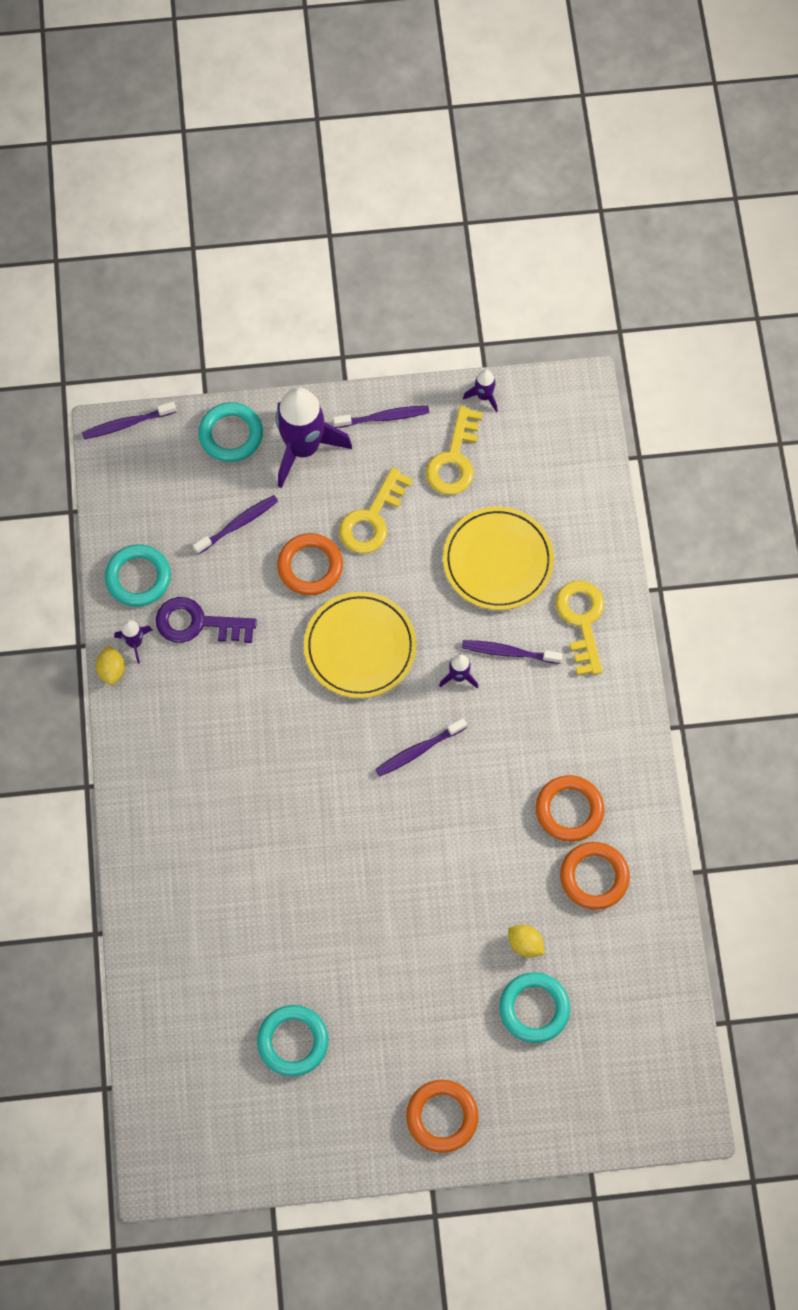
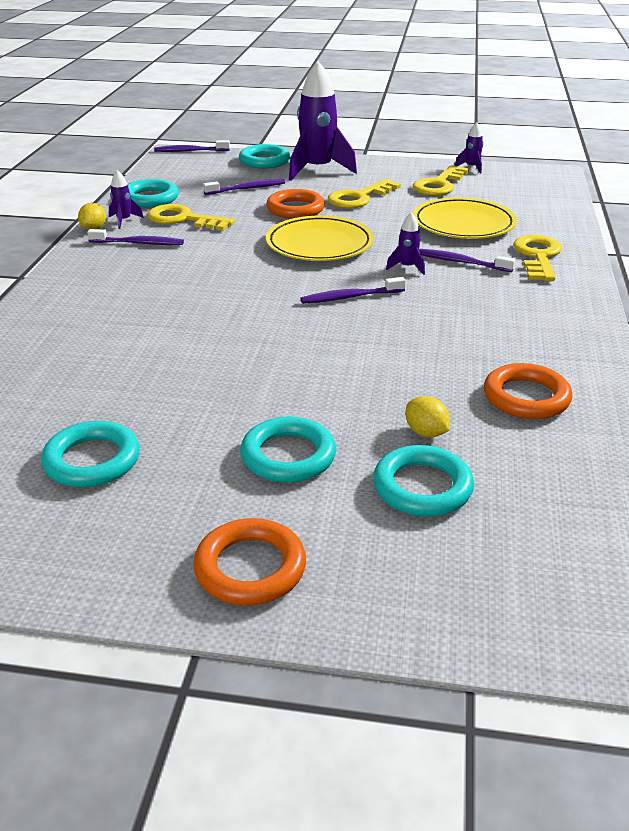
camera: 15 degrees right, 35 degrees down
(197, 623) = (183, 219): purple key -> yellow key
(383, 417) = (387, 167): purple toothbrush -> purple toothbrush (139, 243)
(432, 999) = (288, 456): none -> turquoise ring
(569, 810) = (504, 350): orange ring -> none

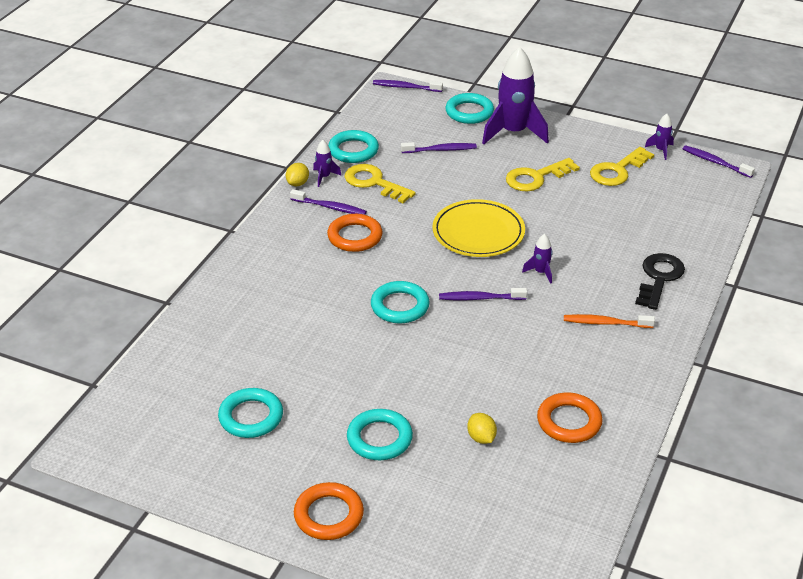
camera: 15 degrees right, 5 degrees up
(295, 209) = (474, 184): orange ring -> orange ring (355, 236)
(422, 487) = (459, 480): turquoise ring -> turquoise ring (400, 306)
(461, 262) = (589, 274): purple toothbrush -> purple toothbrush (715, 162)
(463, 224) = (614, 227): yellow plate -> none
(506, 300) = (605, 323): none -> orange toothbrush
(538, 256) = (659, 278): yellow key -> black key

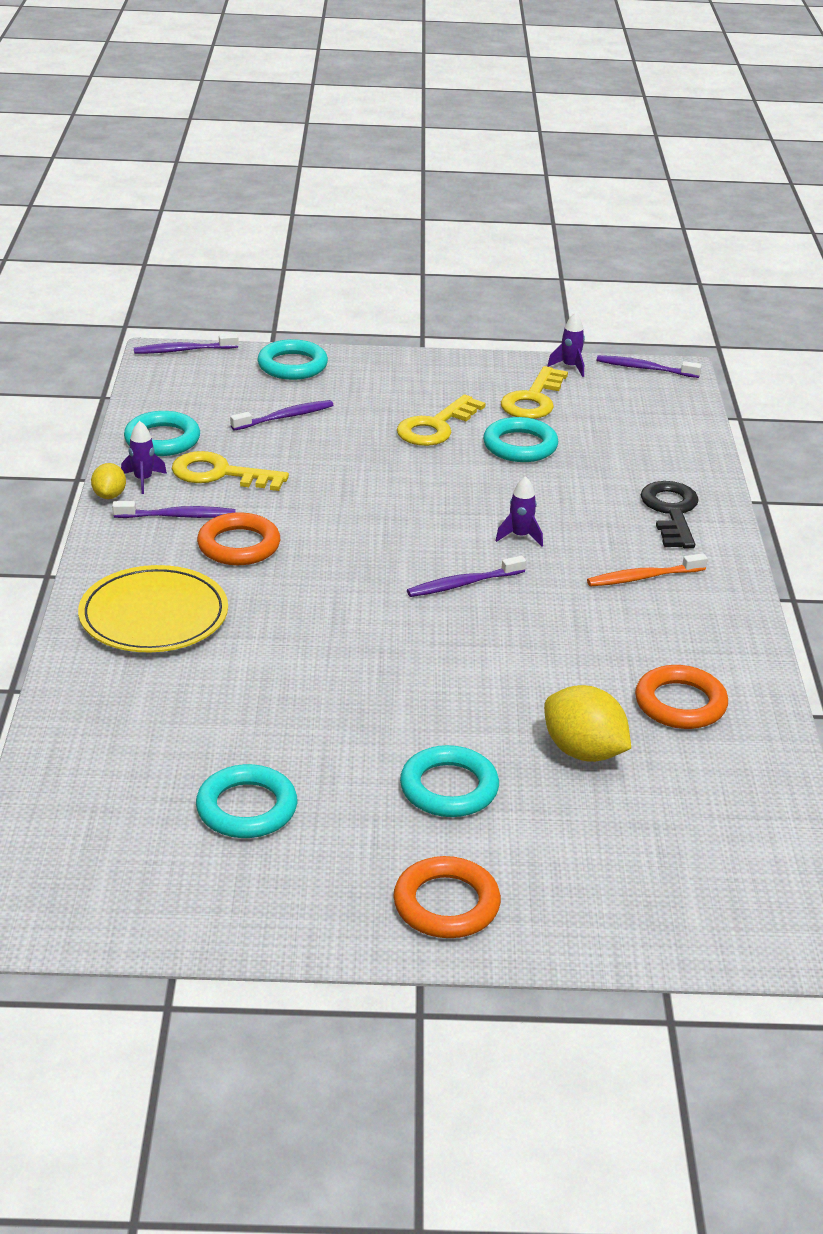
camera: 25 degrees left, 5 degrees down
(400, 306) = (362, 618): turquoise ring -> turquoise ring (520, 446)
(478, 232) = (405, 506): yellow plate -> yellow plate (154, 616)
(481, 438) = (583, 752): yellow lemon -> yellow lemon, size x1.77
(513, 132) = (369, 379): purple rocket -> none

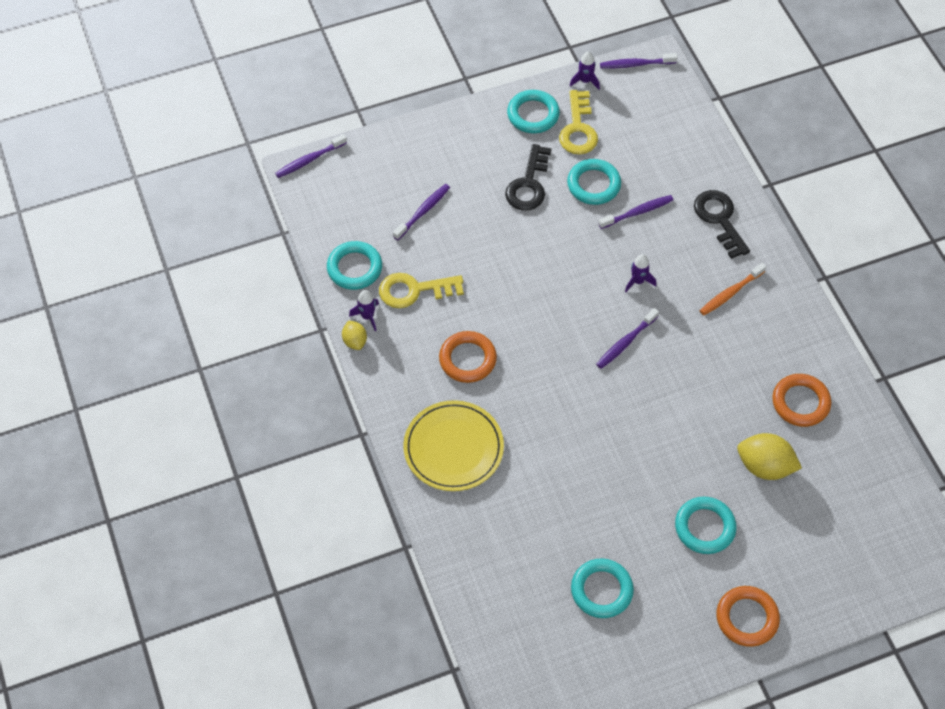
camera: 20 degrees left, 25 degrees up
(178, 516) = (412, 345): purple toothbrush -> purple toothbrush (637, 212)
(292, 365) = (396, 150): turquoise ring -> turquoise ring (533, 114)
(435, 427) = (528, 184): yellow key -> black key

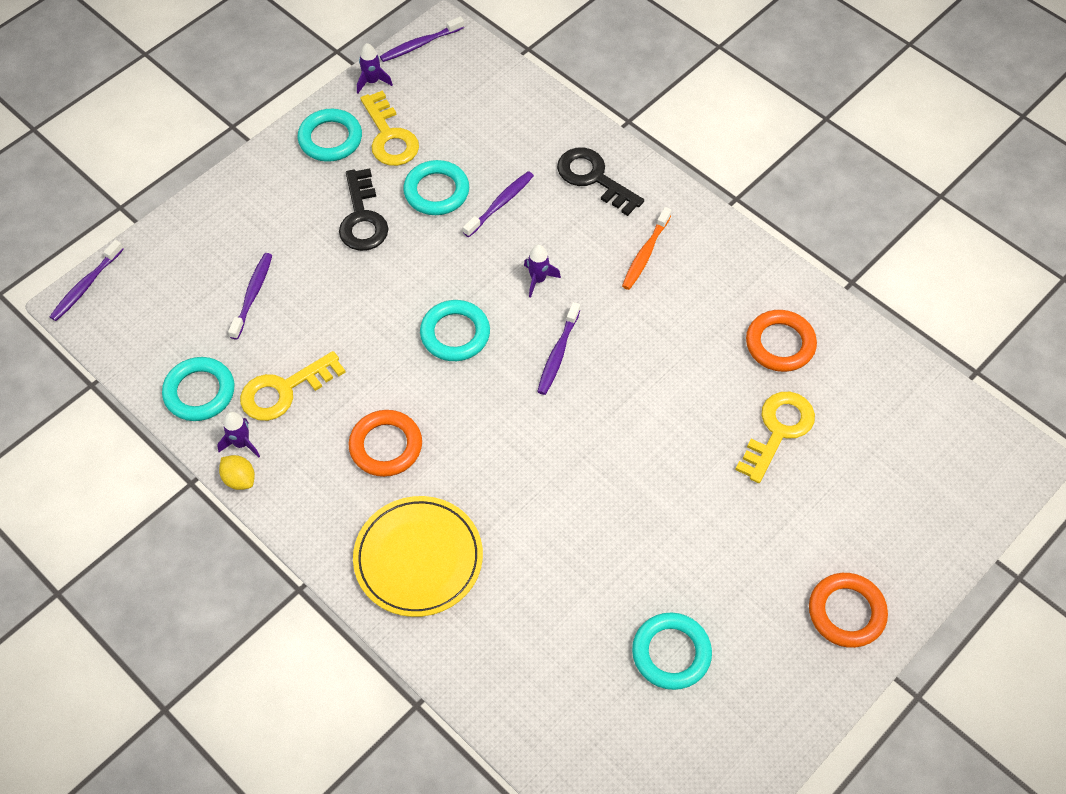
camera: 25 degrees left, 0 degrees up
(704, 527) = (749, 528): turquoise ring -> turquoise ring (455, 334)
(764, 466) = (778, 431): yellow lemon -> yellow key

